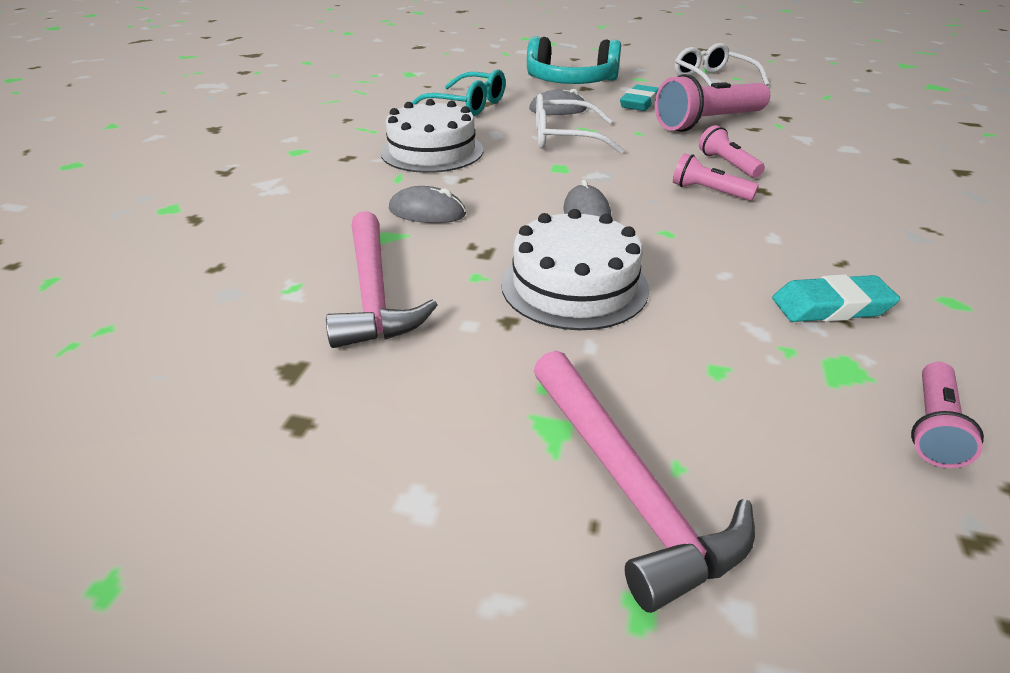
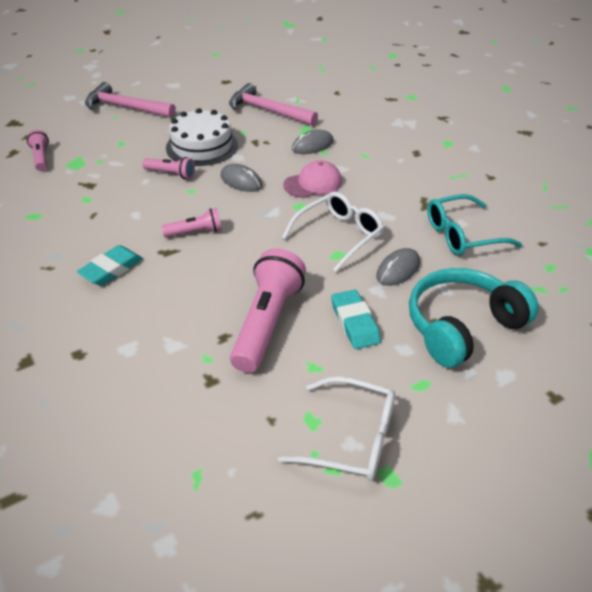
camera: 135 degrees right, 5 degrees up
(432, 151) = (387, 180): white cake -> none
(509, 178) = (313, 183): none -> pink cap
(727, 164) = (205, 268): pink flashlight -> pink flashlight (171, 174)
(831, 307) = (90, 186): turquoise eraser -> turquoise eraser (111, 269)

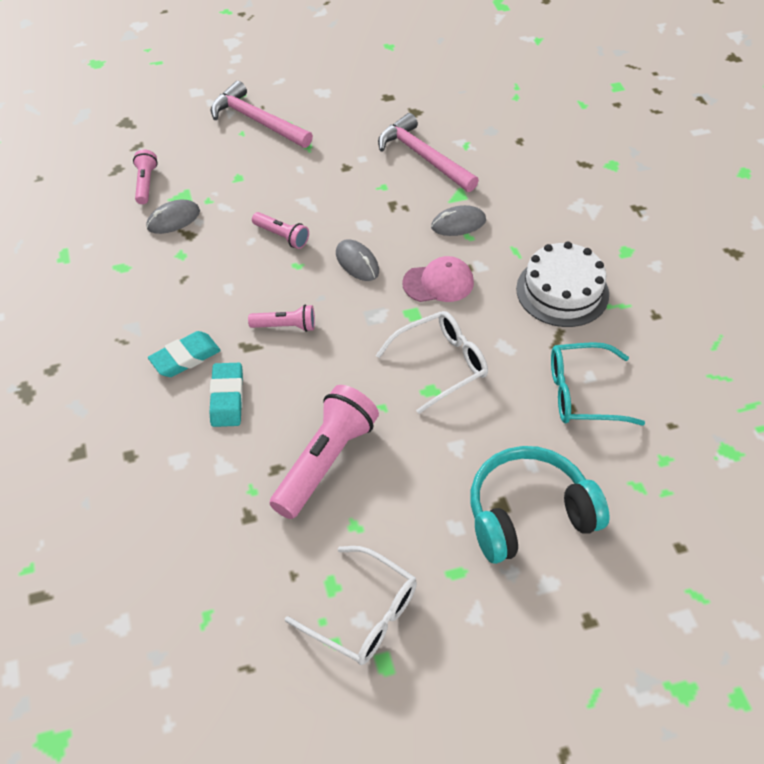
camera: 15 degrees right, 10 degrees up
(202, 146) = (328, 200): white cake -> white cake (562, 291)
(355, 323) = (416, 483): turquoise eraser -> turquoise eraser (227, 398)
(398, 270) = (489, 425): grey mouse -> grey mouse (173, 219)

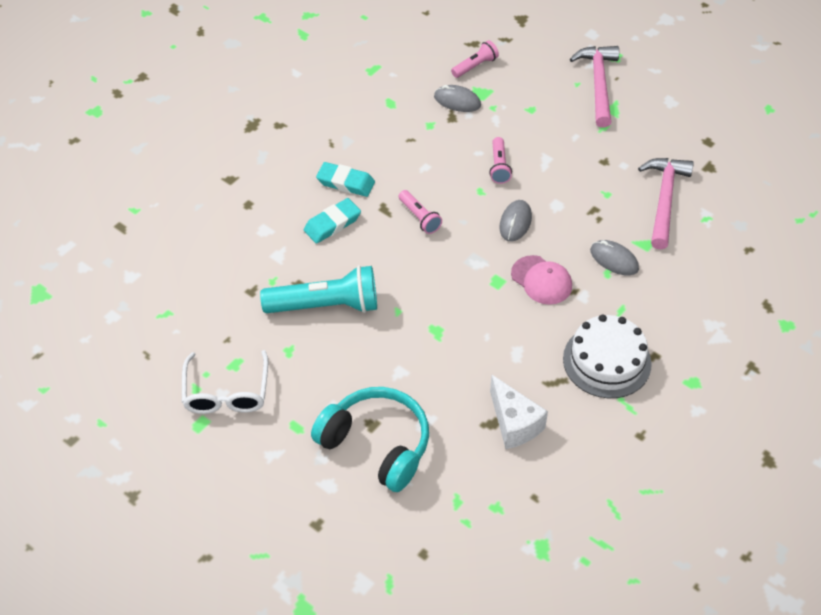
camera: 55 degrees right, 0 degrees up
(325, 461) = (325, 305): pink flashlight -> turquoise flashlight
(442, 364) = (466, 324): white glasses -> none
(581, 393) = (514, 423): turquoise glasses -> white cheese

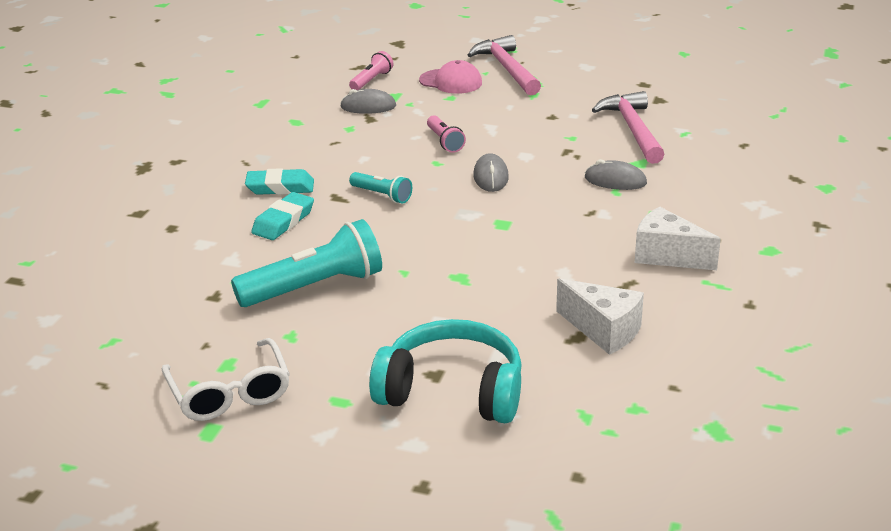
camera: 20 degrees left, 20 degrees down
(419, 217) = (382, 195): pink flashlight -> turquoise flashlight
(541, 280) = (550, 212): pink cap -> pink cap (451, 82)
(607, 361) = (667, 256): white cake -> white cheese

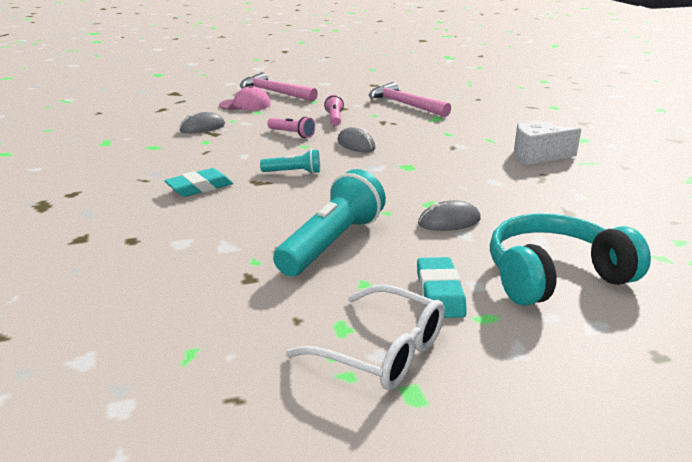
camera: 35 degrees left, 5 degrees down
(283, 221) = (236, 208): turquoise eraser -> turquoise eraser (440, 293)
(371, 80) = (183, 114): pink flashlight -> pink flashlight (334, 119)
(603, 330) = (577, 205): white cheese -> none
(615, 180) = (438, 129): grey mouse -> grey mouse (449, 221)

